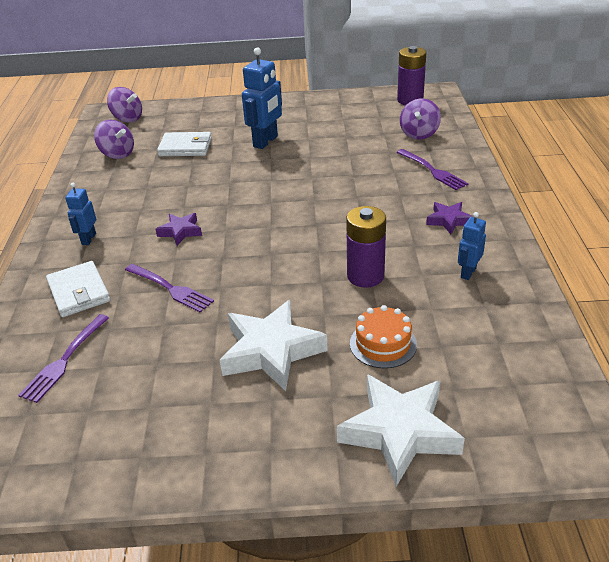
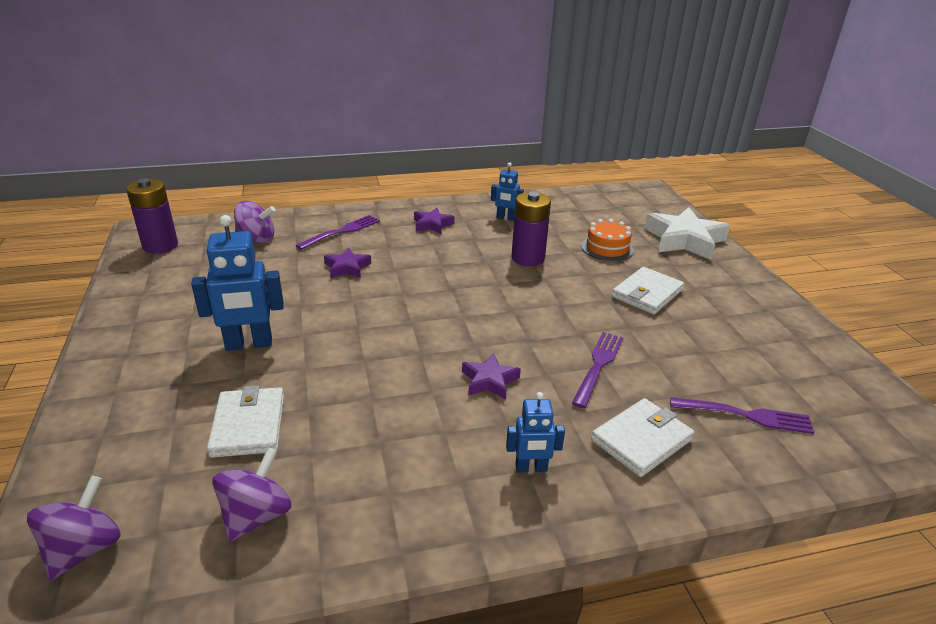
camera: 105 degrees left, 5 degrees down
(266, 142) = (249, 344): blue robot -> blue robot turned 150 degrees clockwise
(271, 351) = (647, 294): white star -> white wallet
(363, 174) = (347, 267): none -> purple star

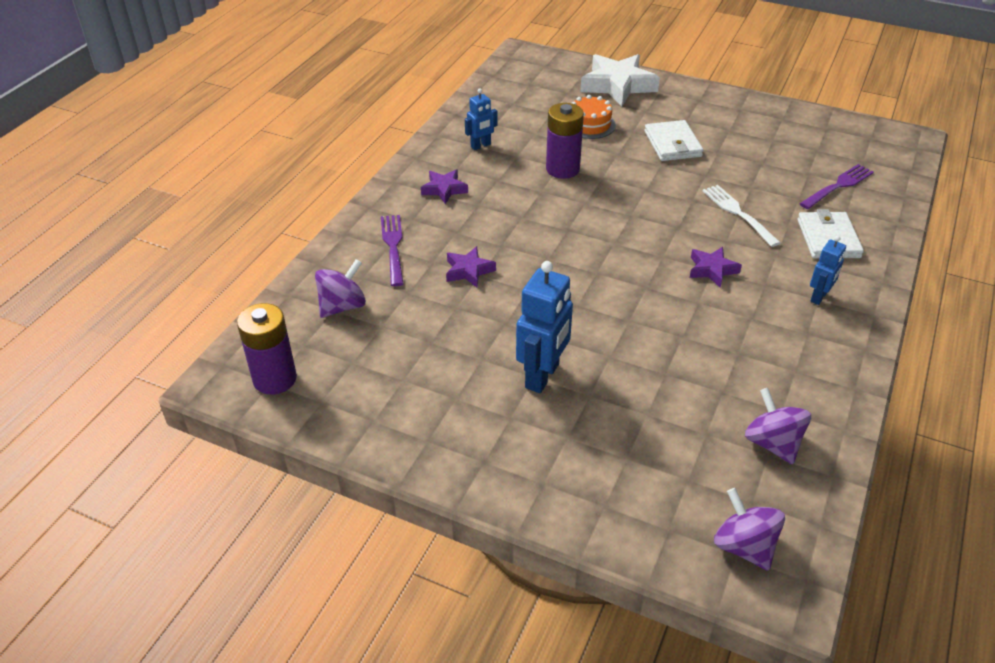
camera: 50 degrees left, 10 degrees up
(248, 425) = (663, 414): white wallet -> none
(598, 366) = (739, 214): purple fork -> white fork

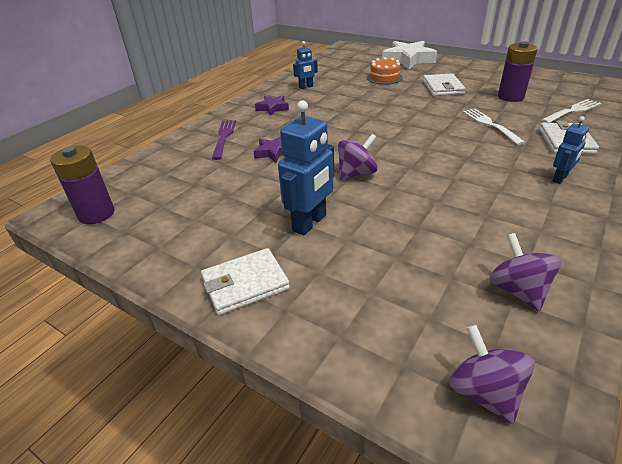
camera: 10 degrees right, 5 degrees down
(342, 306) = (171, 170): purple spinning top -> purple spinning top (356, 174)
(491, 458) = (245, 284): none -> white wallet
(562, 169) = (360, 99): purple battery -> purple battery (510, 97)
(712, 270) = (466, 158): purple star -> none
(838, 186) = (572, 111): purple fork -> white fork

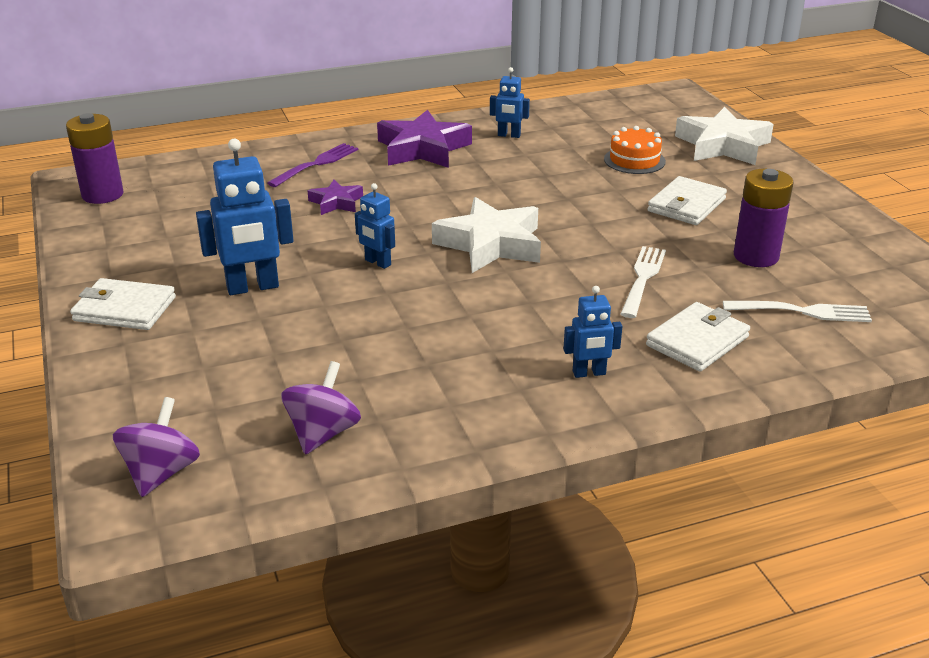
camera: 35 degrees right, 5 degrees down
(273, 108) = (423, 149): purple star -> purple star, size x1.90
(356, 174) = (377, 262): purple spinning top -> blue robot
(395, 139) = (491, 244): none -> white star

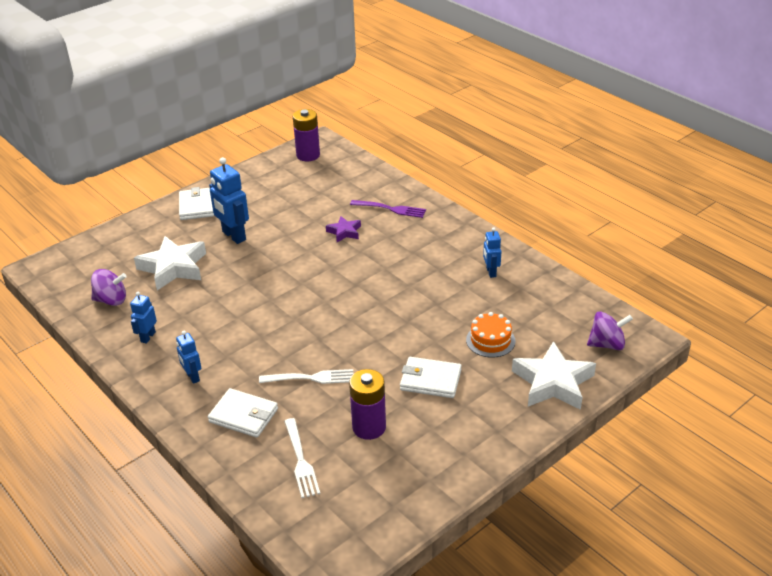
camera: 70 degrees right, 5 degrees up
(161, 473) = (71, 265): purple spinning top -> purple spinning top (607, 344)
(377, 262) = (280, 268): blue robot -> blue robot (148, 337)
(423, 149) = (441, 242): purple star -> none
(491, 244) = (323, 304): white star -> white star (173, 268)

